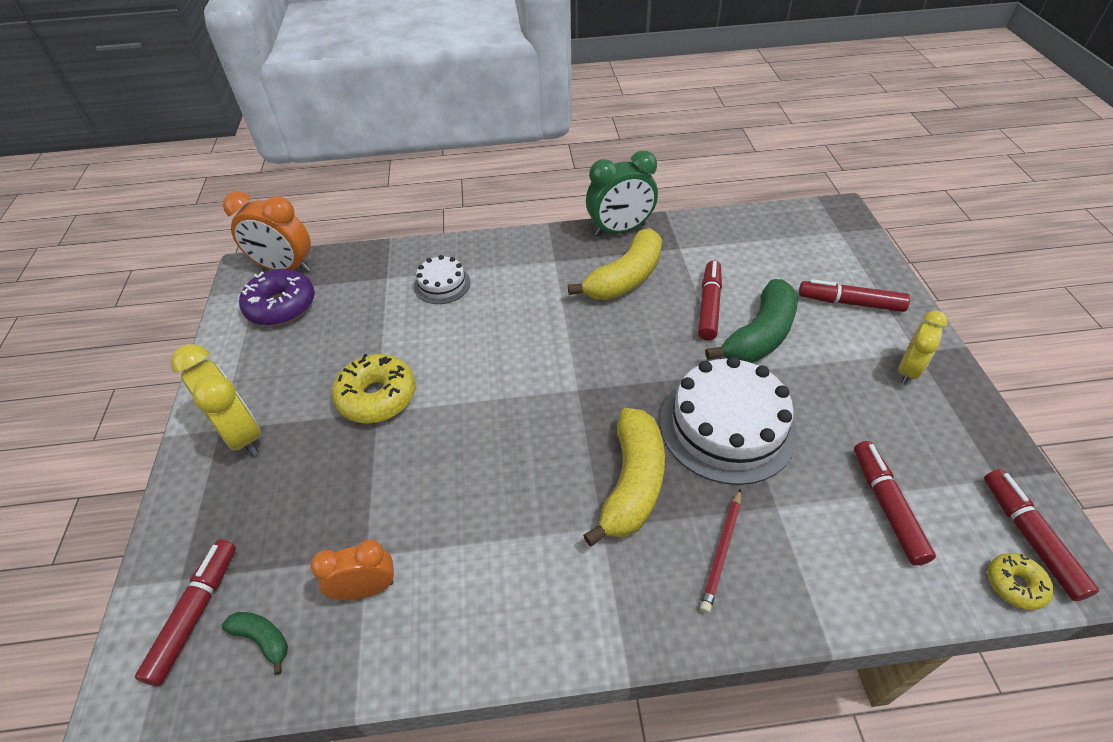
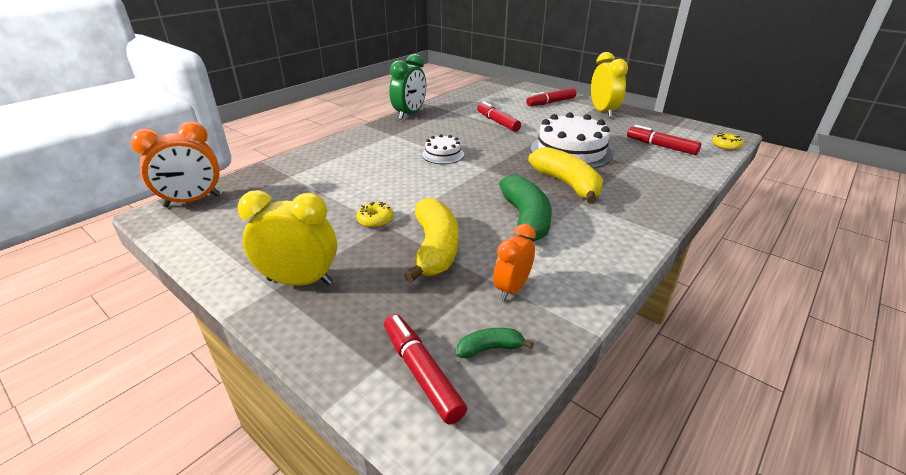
camera: 45 degrees left, 15 degrees down
(281, 306) = (222, 217): purple donut -> none
(377, 397) = (375, 220): yellow donut -> yellow donut, size x0.55
(442, 284) = (337, 165): white cake -> white cake (443, 154)
(625, 278) = (442, 127): yellow banana -> yellow banana (434, 249)
(722, 551) = (636, 184): red pencil -> none
(759, 335) = (534, 123): green banana -> green banana (525, 219)
(908, 370) = (603, 112): yellow clock -> yellow clock, size x1.53
(1029, 537) = (709, 134): red marker -> none

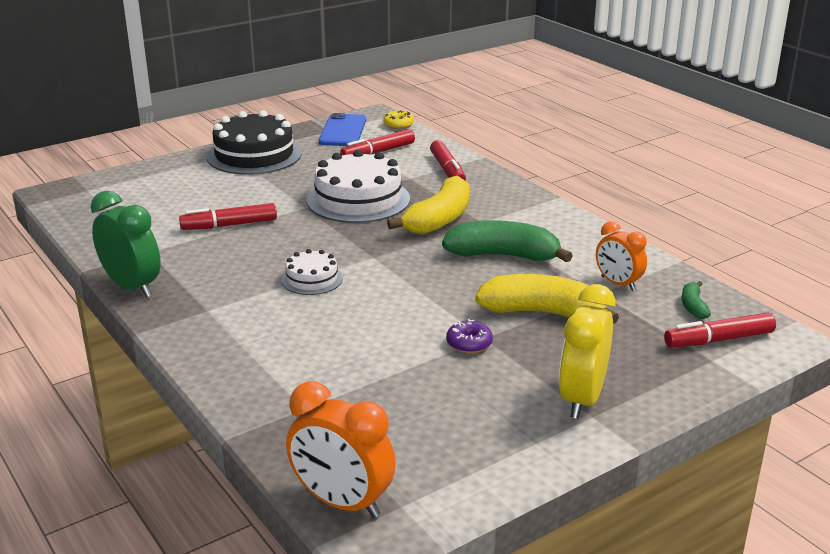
camera: 75 degrees left, 5 degrees down
(192, 201) = (342, 502): orange clock -> orange clock turned 135 degrees clockwise
(375, 220) = (469, 343): yellow donut -> purple donut
(551, 102) = (189, 177): red marker -> red marker (447, 170)
(567, 184) = (439, 219): yellow banana -> yellow banana turned 135 degrees clockwise
(603, 112) = (254, 155): yellow clock -> black cake
(682, 129) = (343, 131): none -> blue phone

